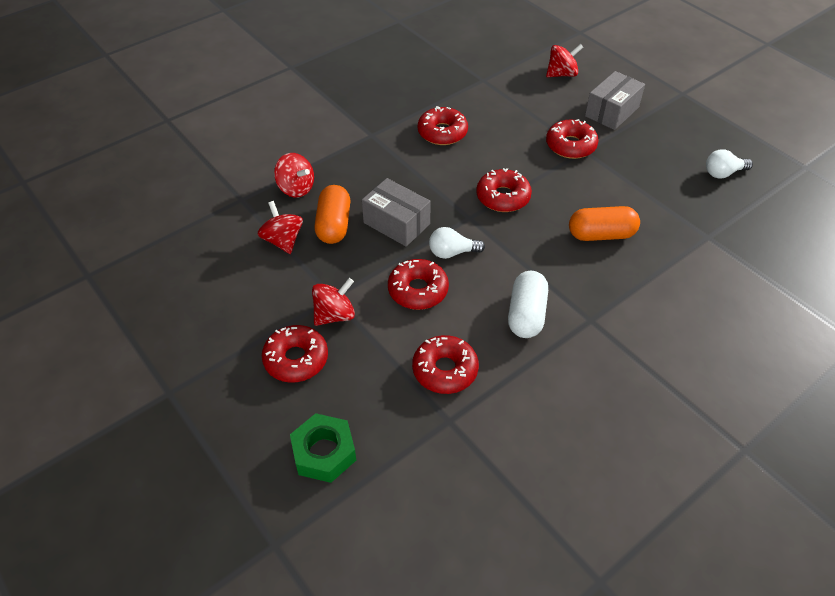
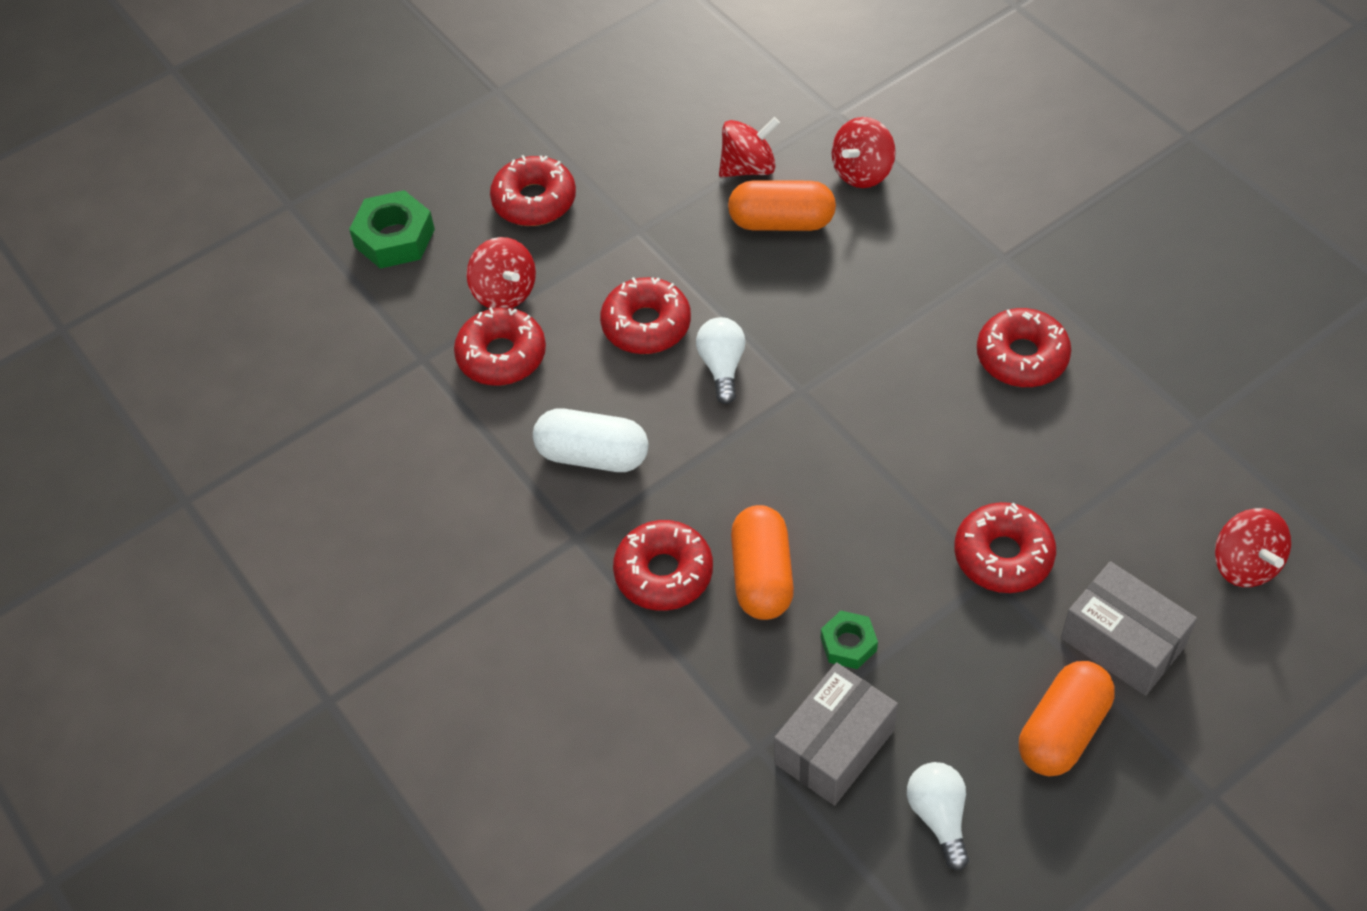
camera: 95 degrees right, 5 degrees up
(334, 315) = (605, 234): red spinning top -> red spinning top (504, 292)
(396, 223) = (786, 297): grey box -> grey box (834, 746)
(503, 197) = (852, 439): red donut -> red donut (663, 573)
(636, 201) = (848, 644): none -> green nut
(664, 132) = (1062, 731): none -> orange capsule

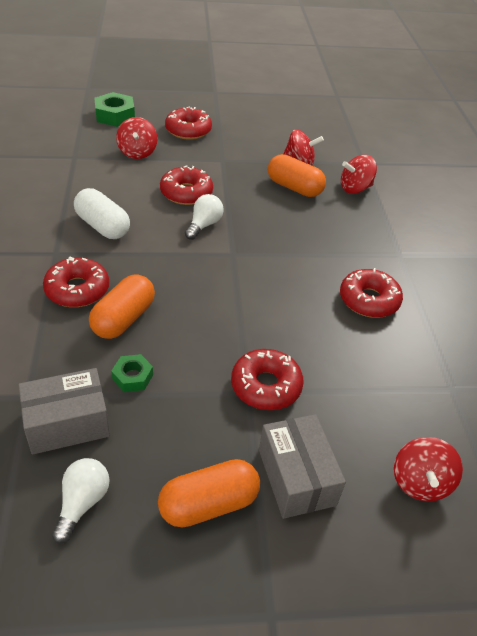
camera: 25 degrees right, 10 degrees down
(501, 355) = (109, 172): red donut -> none

